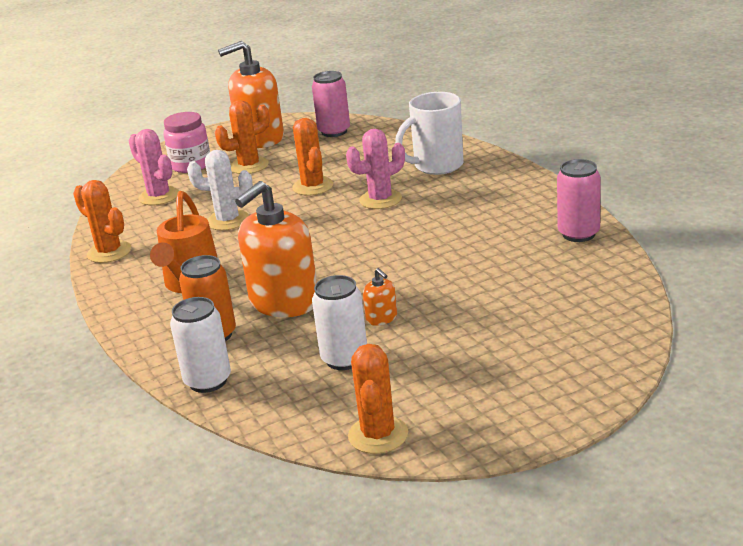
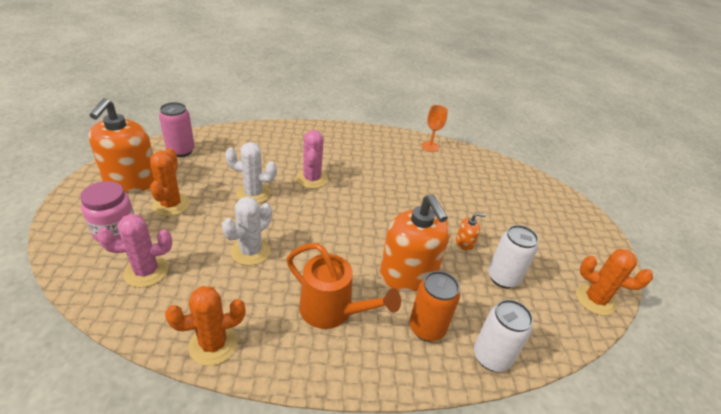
camera: 70 degrees left, 10 degrees up
(313, 186) = (253, 194): orange cactus -> white cactus
(436, 166) = (295, 144): white mug -> none
(578, 234) = (430, 146): pink can -> orange goblet

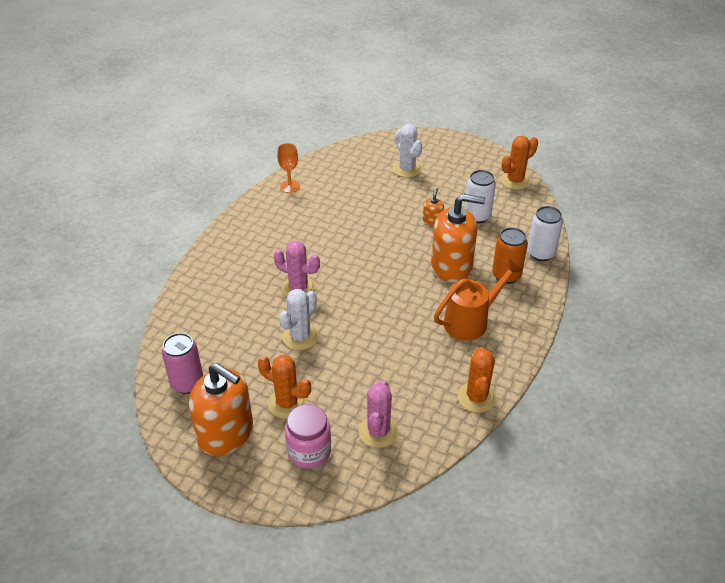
camera: 60 degrees left, 5 degrees up
(250, 251) = (383, 355): white cactus -> white cactus (407, 169)

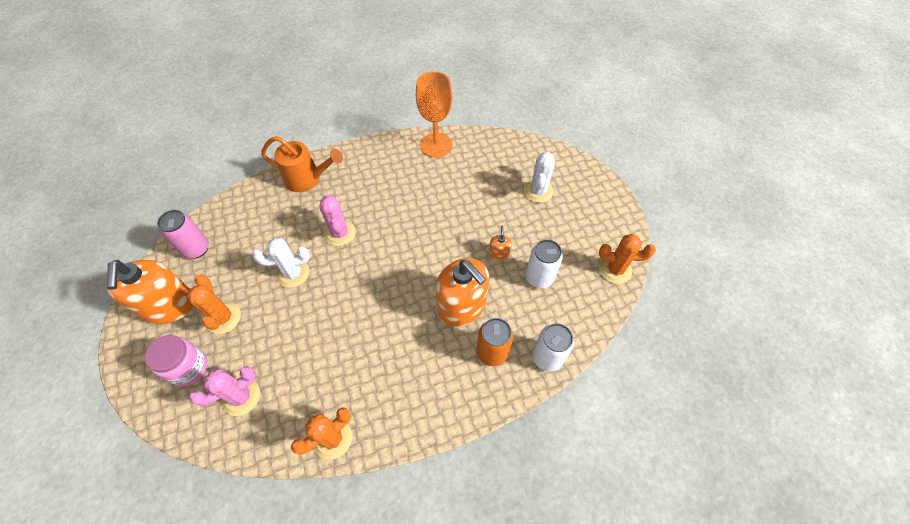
camera: 45 degrees right, 15 degrees up
(290, 186) = (436, 145): orange goblet -> orange goblet, size x1.77
(432, 220) = (499, 253): orange soap dispenser -> orange soap dispenser turned 60 degrees counterclockwise
(471, 321) = (414, 368): orange watering can -> orange watering can (308, 179)

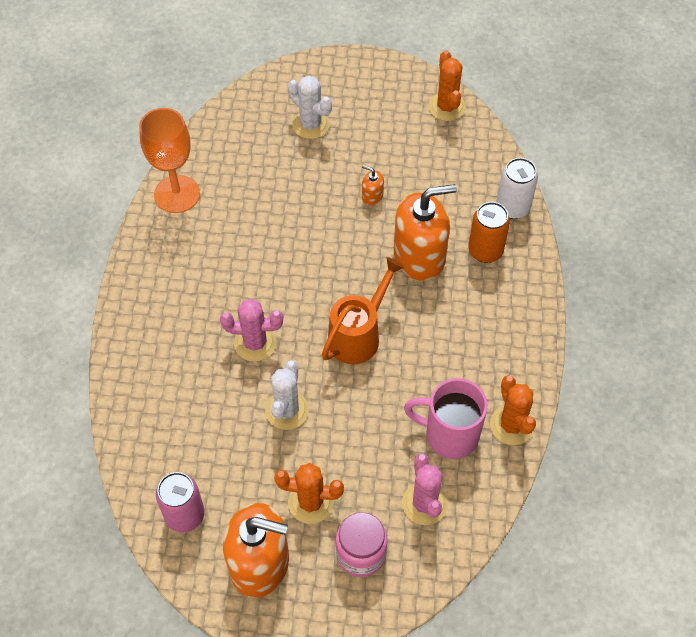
camera: 65 degrees left, 0 degrees up
(307, 391) = (449, 435): none -> pink mug
(308, 179) = (143, 354): orange watering can -> orange watering can (359, 334)
(539, 277) = (421, 174): white can -> none
(615, 269) = (446, 107): orange cactus -> orange cactus turned 45 degrees counterclockwise

